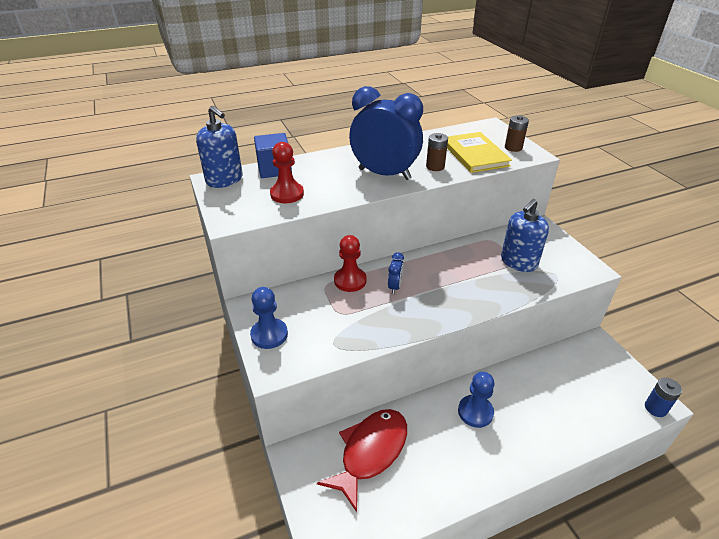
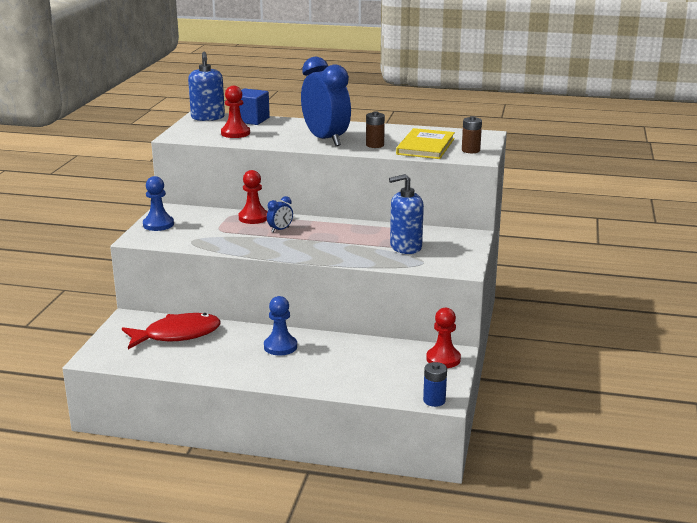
camera: 35 degrees right, 15 degrees down
(599, 354) = (443, 359): none -> red pawn

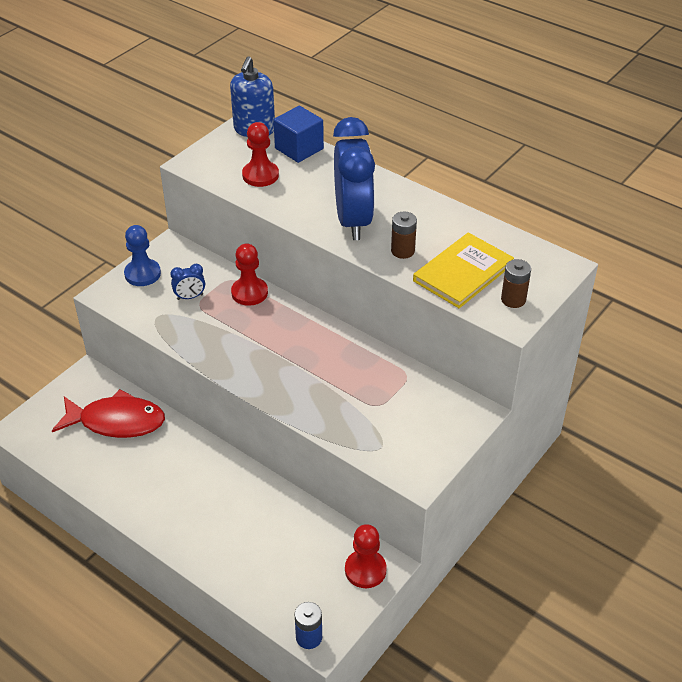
camera: 25 degrees right, 20 degrees up
(280, 230) = (263, 326): blue clock -> blue clock (190, 297)
(280, 346) = (206, 481): blue pawn -> none
(405, 247) = (380, 409): blue soap dispenser -> none

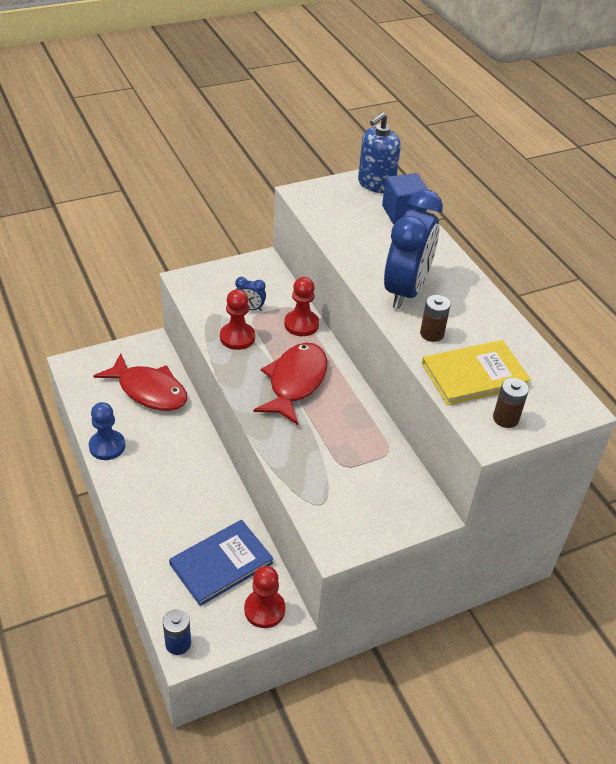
camera: 25 degrees right, 0 degrees up
(142, 274) = (225, 275): blue pawn -> blue pawn (107, 446)
(260, 175) = (353, 223): red pawn -> red pawn (237, 337)
(282, 349) = (295, 382): none -> red fish
(299, 549) = (221, 563): none -> blue book

